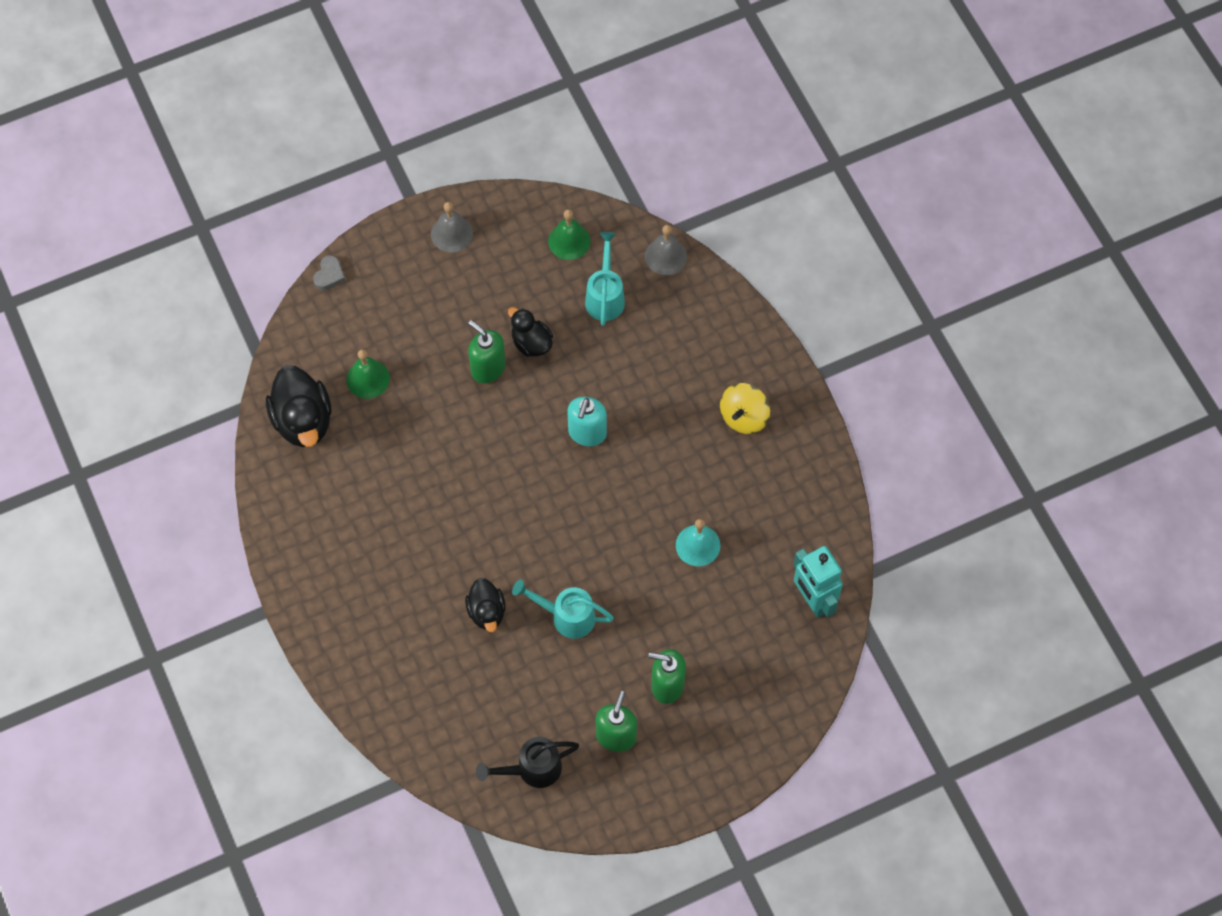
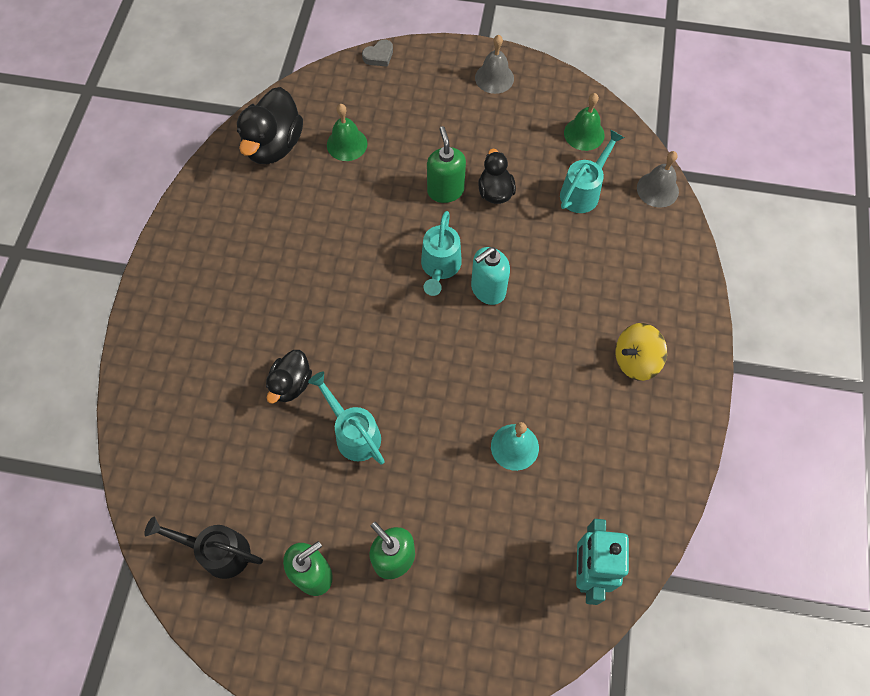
camera: 35 degrees right, 0 degrees up
(534, 439) = (440, 267): none -> turquoise watering can

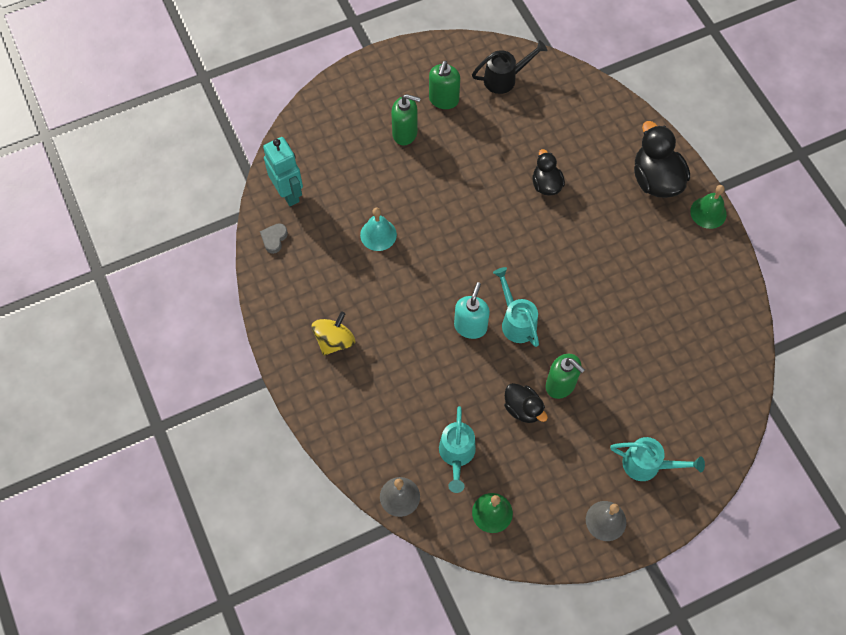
camera: 145 degrees right, 0 degrees up
(274, 145) = (717, 337): black duck -> black duck (655, 180)
(347, 144) = (666, 375): green bell -> green bell (708, 212)
(354, 433) = (483, 181): turquoise watering can -> turquoise watering can (647, 465)
(379, 56) = (717, 476): grey heart -> grey heart (274, 239)

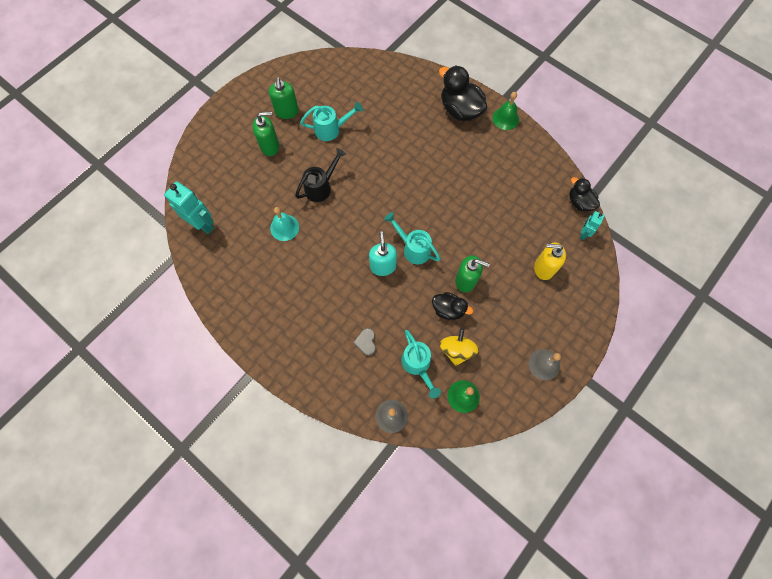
camera: 25 degrees left, 5 degrees up
(274, 239) = (207, 263): grey heart -> grey heart (366, 342)
(334, 340) = (288, 320): yellow spinning top -> yellow spinning top (456, 350)
(504, 79) = (323, 80): black watering can -> black watering can (321, 187)
(546, 184) = (387, 143): black duck -> black duck (579, 202)
(647, 465) = (552, 311): turquoise watering can -> turquoise watering can (331, 129)
(663, 411) = (543, 268): none -> yellow soap dispenser
(734, 392) = (583, 233): none -> turquoise robot

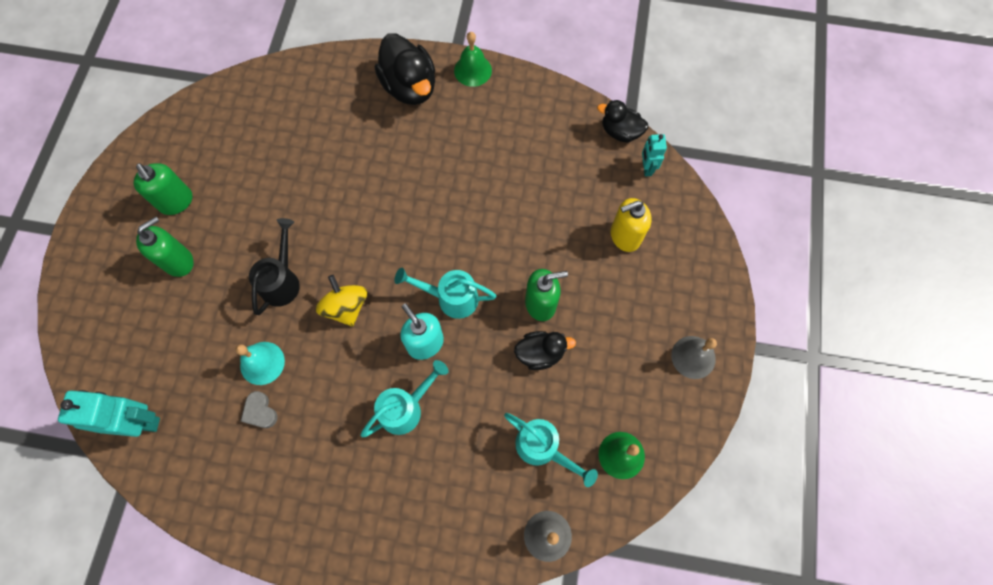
camera: 30 degrees left, 0 degrees up
(331, 129) = (253, 195): turquoise watering can -> turquoise watering can (405, 408)
(366, 342) = (460, 457): grey heart -> grey heart (260, 411)
(456, 350) = (580, 400): yellow spinning top -> yellow spinning top (346, 307)
(460, 110) = (410, 87): black duck -> black duck turned 135 degrees counterclockwise

